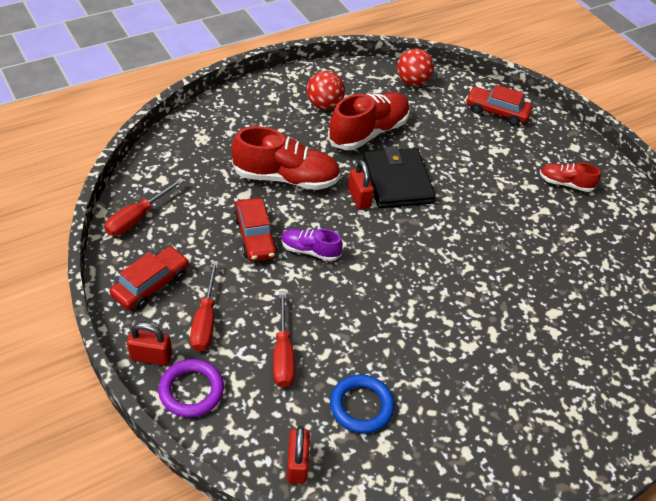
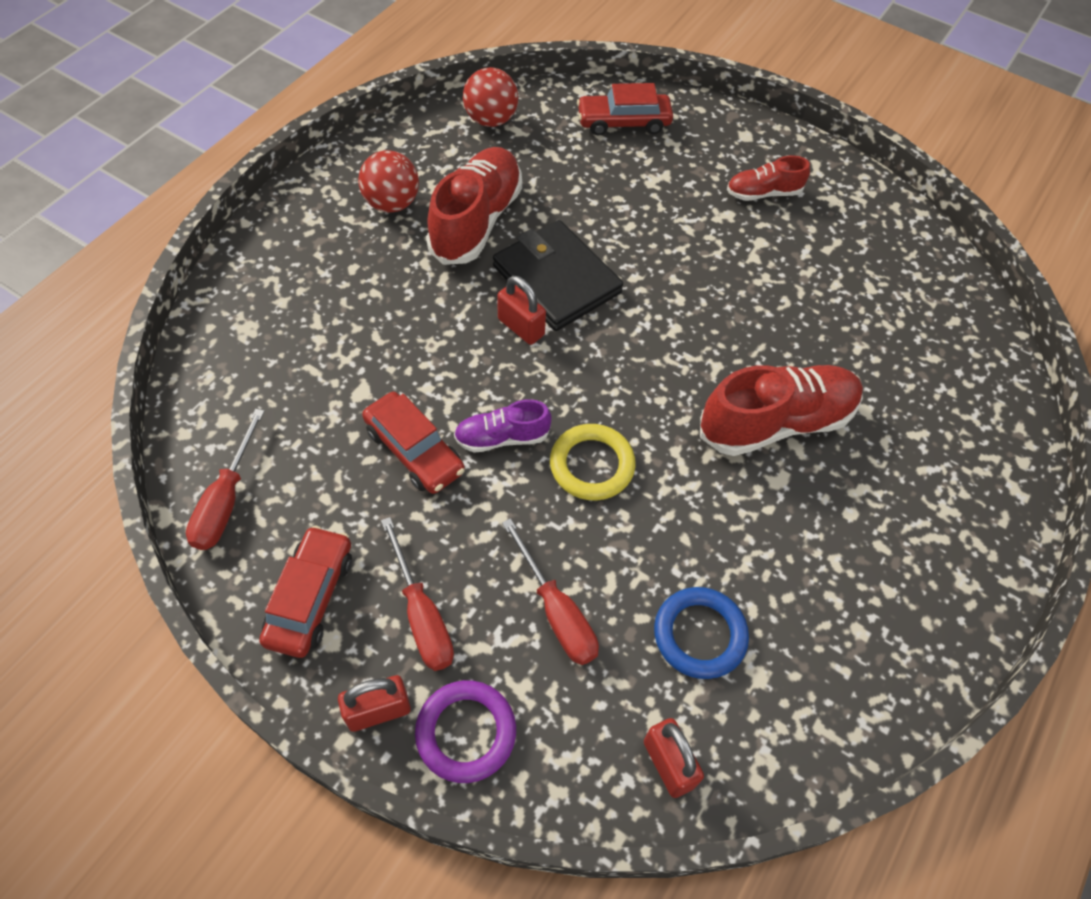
camera: 25 degrees left, 10 degrees up
(286, 178) = (404, 340): red shoe -> red shoe (776, 422)
(354, 287) = (592, 465): none -> yellow ring

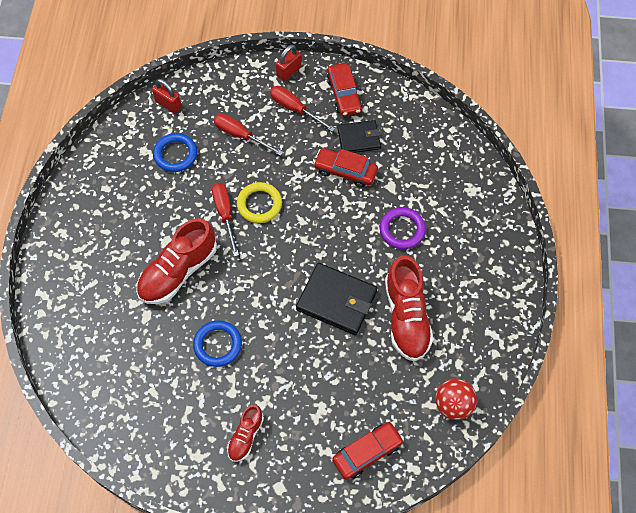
camera: 155 degrees right, 5 degrees up
(226, 500) = (409, 112): red screwdriver -> red screwdriver (225, 214)
(349, 496) = (359, 138): none -> black wallet
(392, 203) = (462, 304): red ball -> none
(466, 732) = (251, 80): purple ring -> purple ring (402, 230)
(502, 437) = (309, 197): purple shoe -> none
(521, 327) = (337, 260): red padlock -> none
(755, 301) = (218, 345): none -> blue ring
(763, 193) = (245, 436): red shoe -> red shoe turned 150 degrees clockwise

